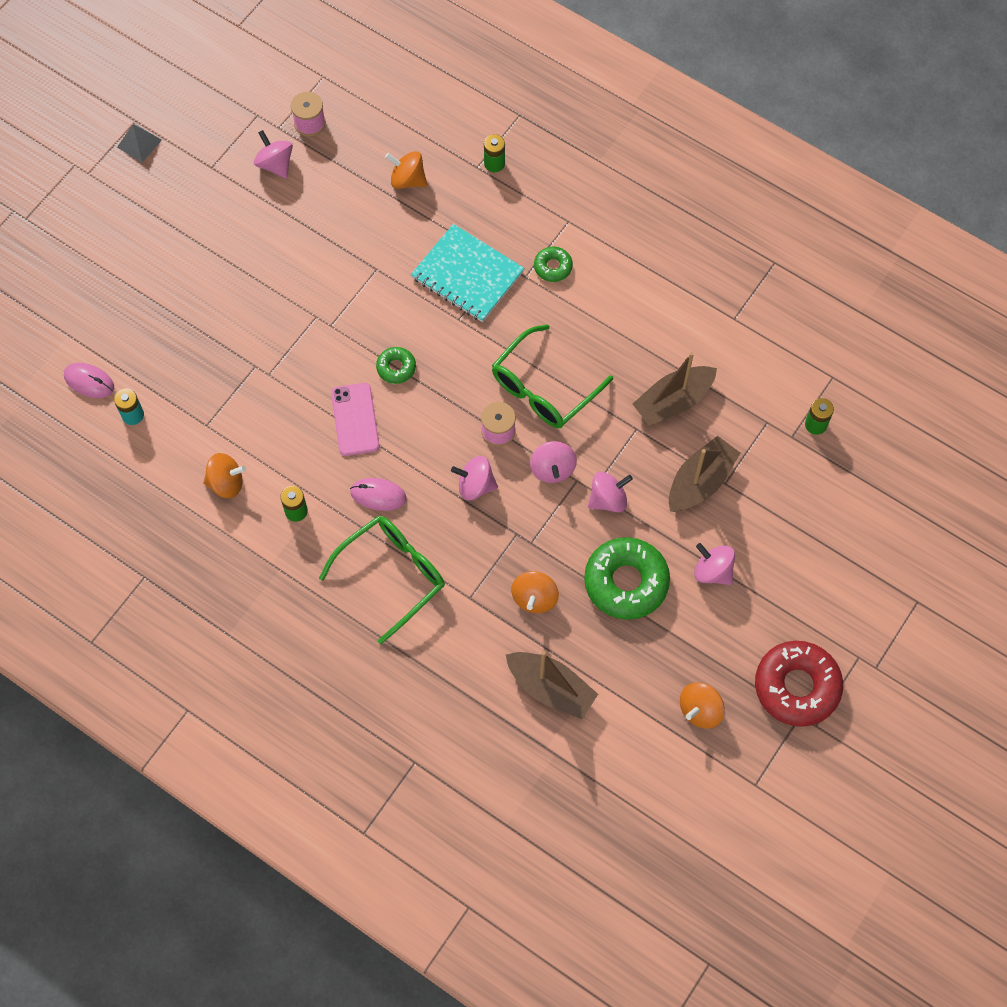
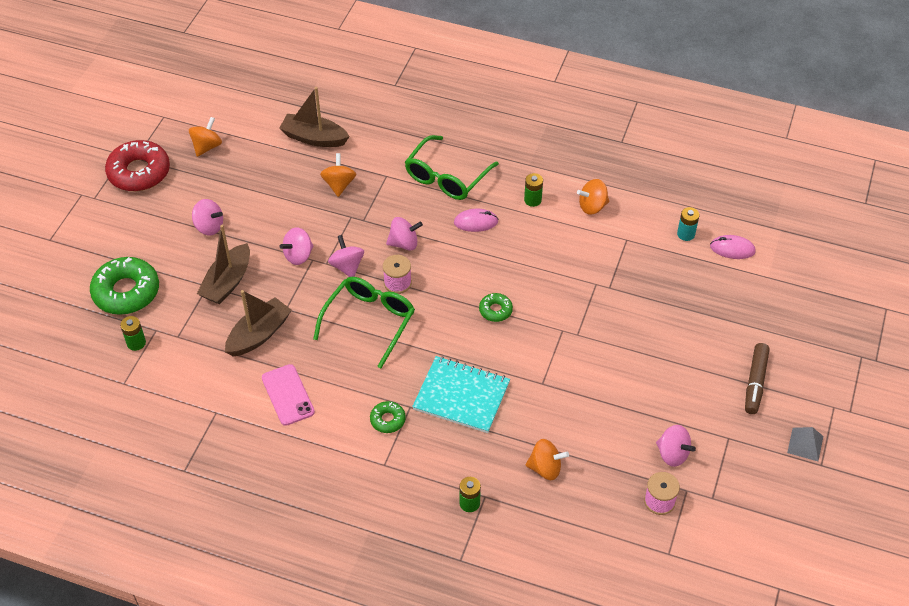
camera: 165 degrees right, 15 degrees down
(153, 217) = (755, 382): none -> brown marker
(355, 419) = (513, 267): pink phone -> pink phone (288, 395)
(626, 582) = (273, 207): green donut -> green donut (126, 292)

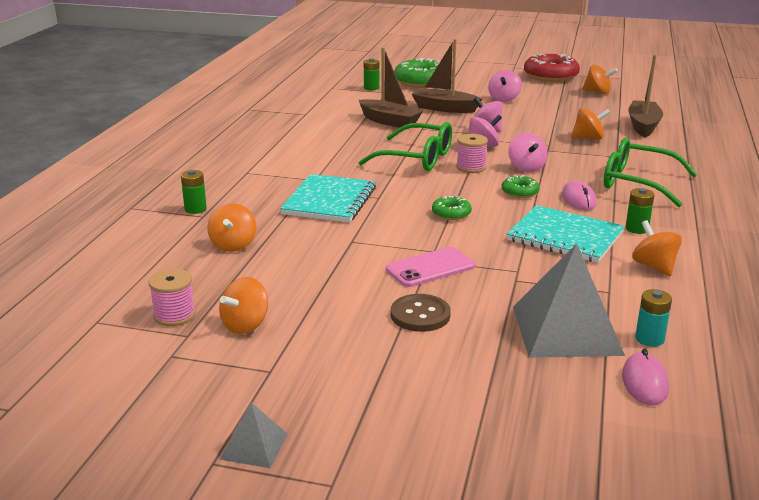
camera: 85 degrees right, 25 degrees down
(288, 395) = (324, 134): pink phone -> pink phone (430, 268)
(387, 420) = (298, 171): green donut -> green donut (520, 192)
(543, 245) = (565, 237): none -> turquoise notebook
(658, 349) = (420, 315): none -> brown button
(672, 454) = (245, 325): pink spinning top -> orange spinning top
(676, 273) = (566, 330): none -> grey pyramid
(755, 382) = (373, 398): brown marker -> none

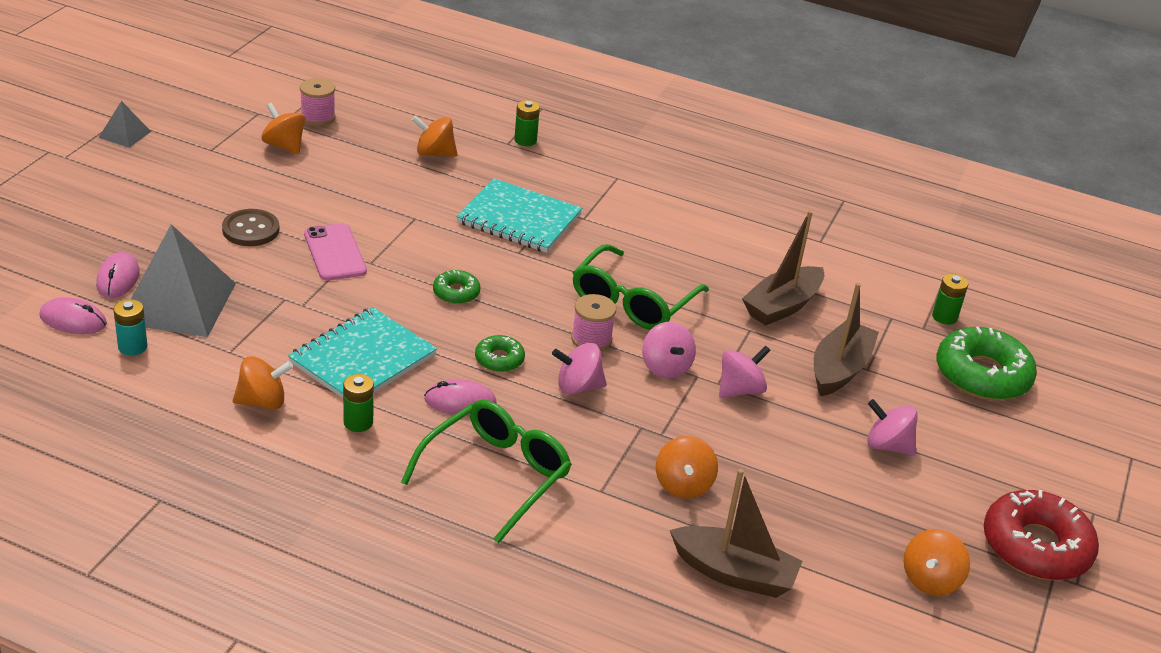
camera: 95 degrees right, 10 degrees up
(557, 373) = (118, 279): none -> pink mouse

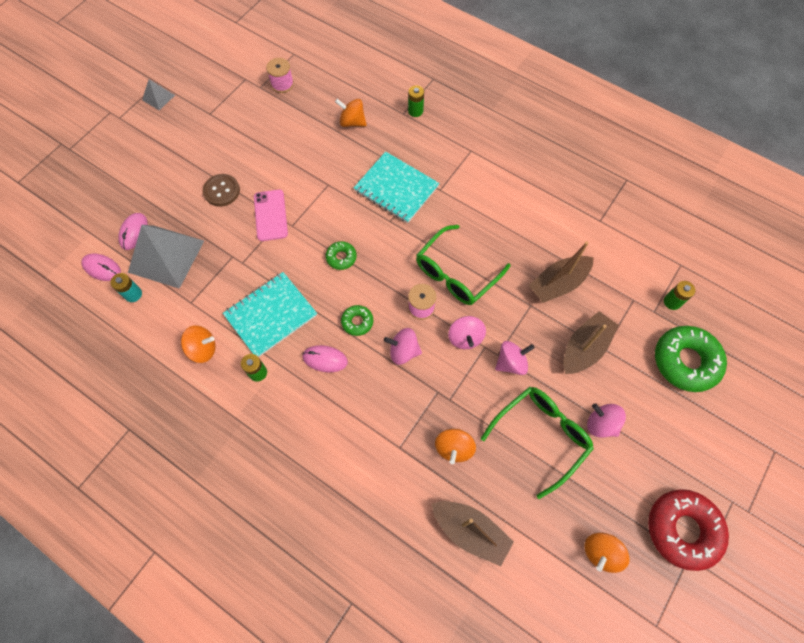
camera: 15 degrees right, 30 degrees up
(284, 146) = (256, 111): orange spinning top -> none
(496, 475) = (335, 427): green glasses -> green glasses (541, 436)

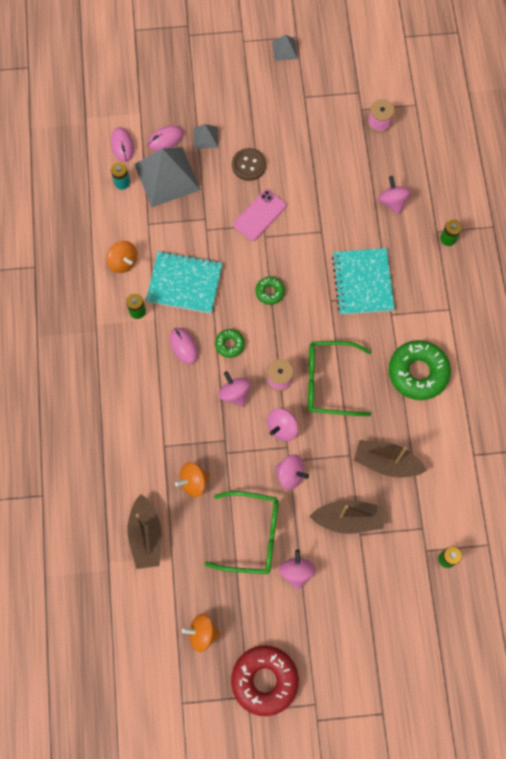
camera: 50 degrees right, 5 degrees up
(165, 203) = (205, 137): none -> grey pyramid
(352, 122) = (393, 201): orange spinning top -> pink spinning top
(685, 361) = (402, 601): green donut -> green donut (418, 372)

